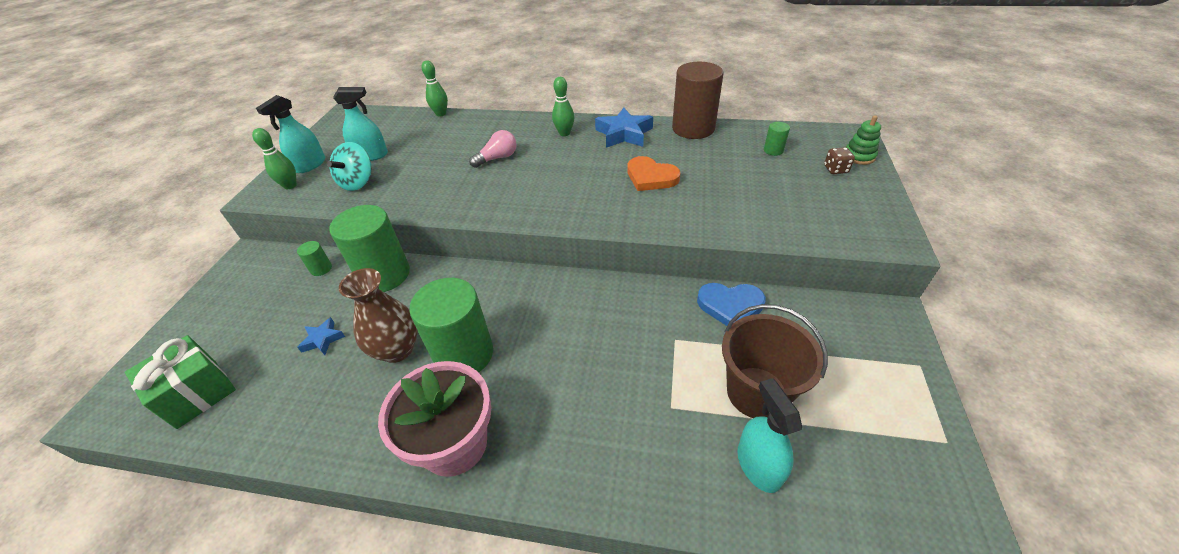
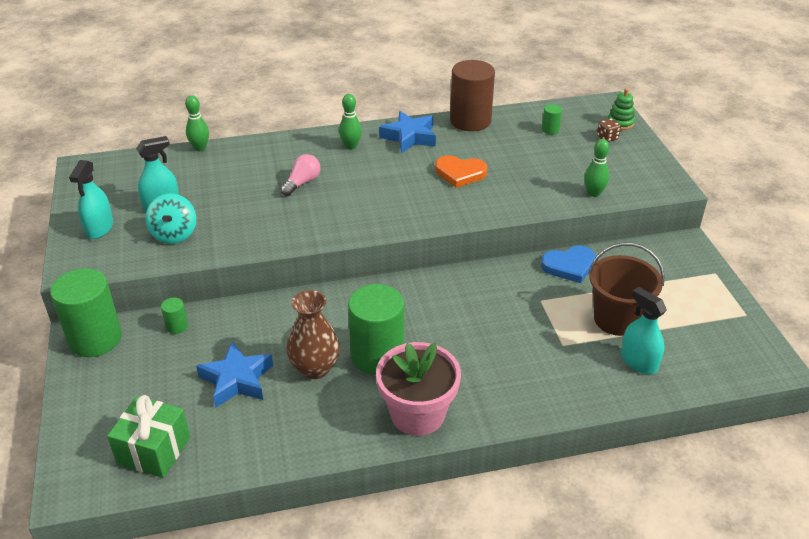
camera: 25 degrees left, 5 degrees down
(290, 185) = (99, 252): green bowling pin -> green bowling pin (594, 193)
(323, 339) = (237, 380): blue star -> blue star, size x1.87
(384, 275) = (249, 315): green cylinder -> green cylinder (95, 339)

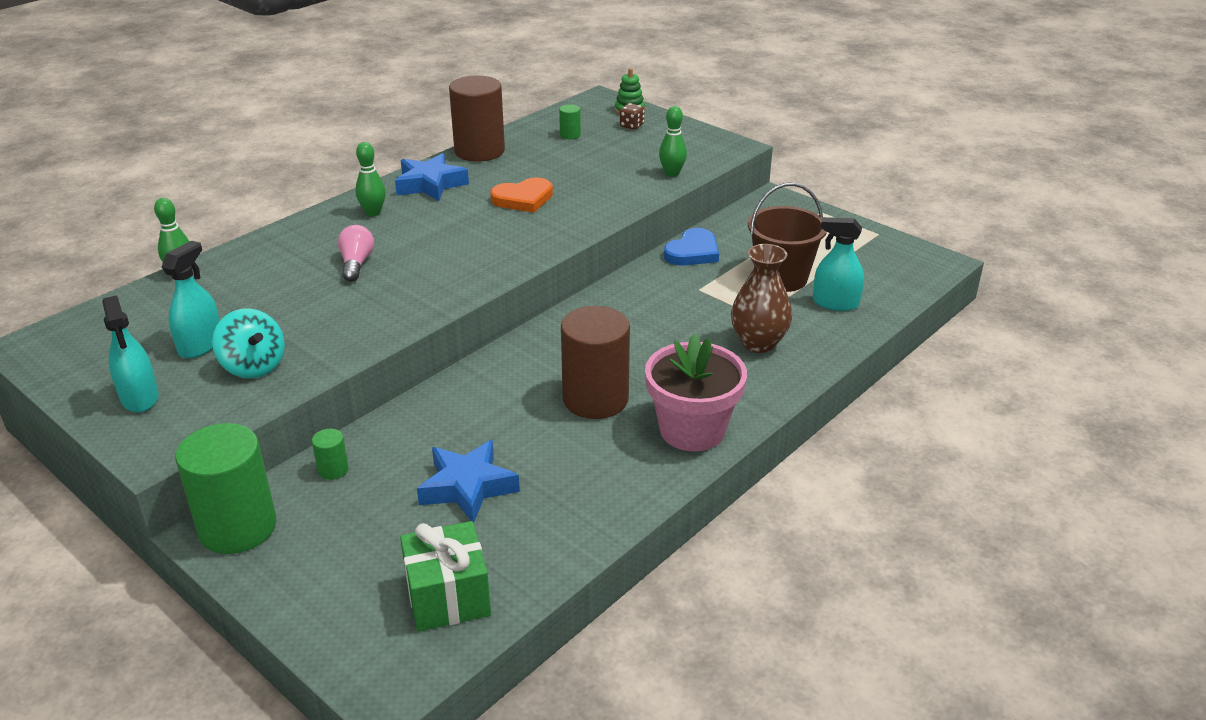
camera: 35 degrees left, 5 degrees down
(315, 368) = (543, 438): brown vase -> brown vase (758, 343)
(377, 355) = (595, 399): green cylinder -> brown cylinder

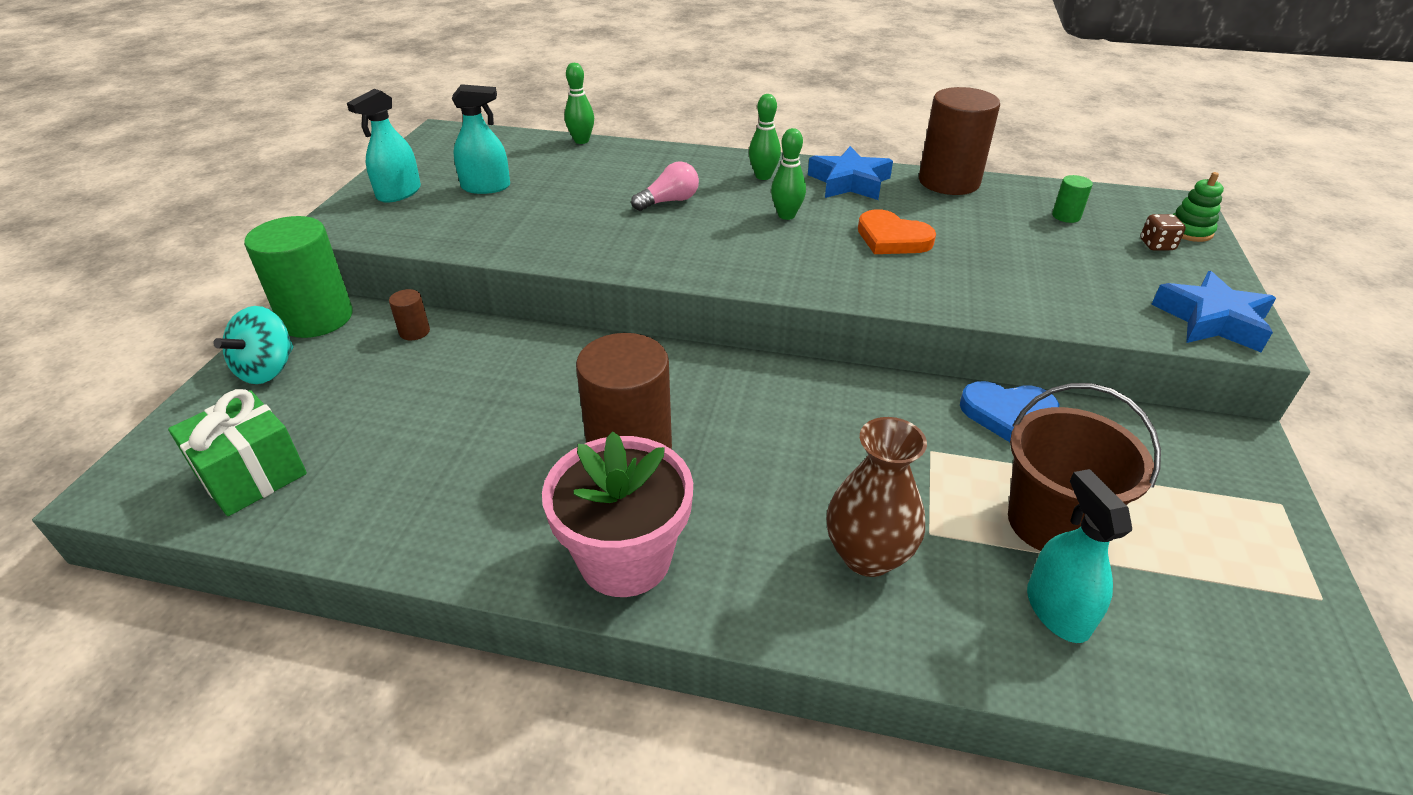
camera: 60 degrees right, 5 degrees up
(253, 366) = (471, 219): turquoise spinning top -> turquoise spinning top (268, 369)
(333, 470) = (414, 332): green cylinder -> brown cylinder
(467, 487) = (425, 419): blue star -> blue star (1211, 320)
(672, 174) = (1094, 313): green bowling pin -> green bowling pin (786, 215)

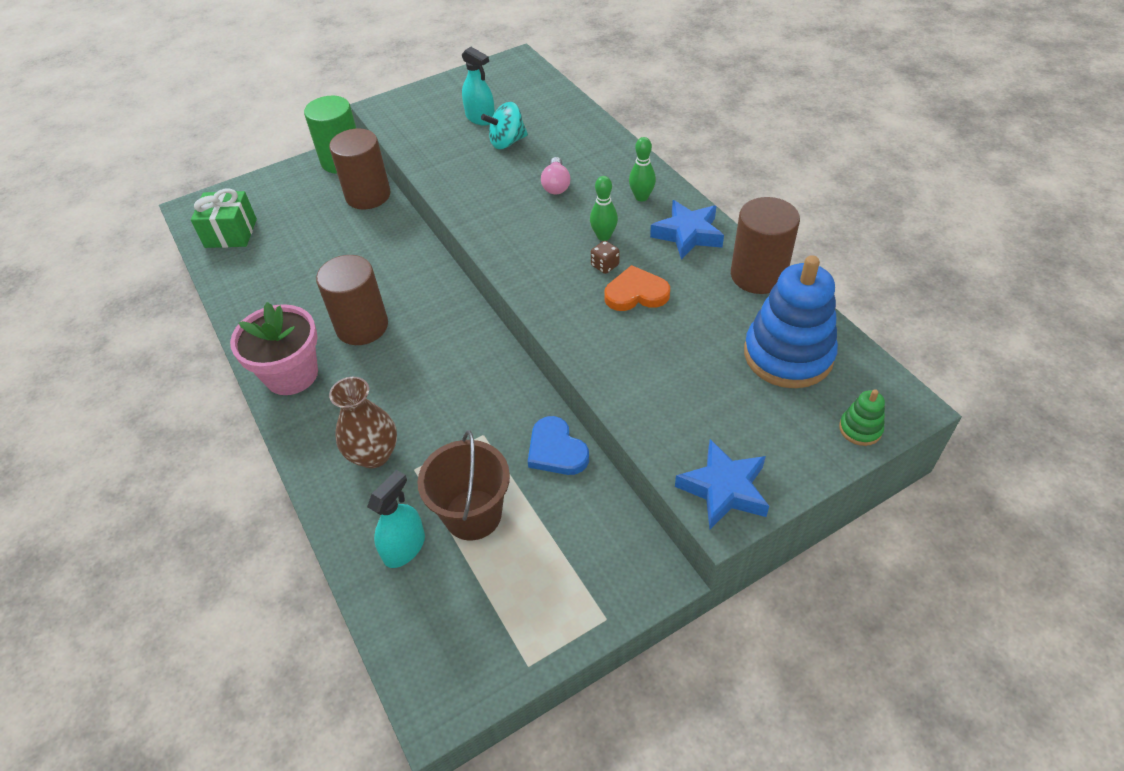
camera: 50 degrees right, 10 degrees up
(268, 369) = (293, 180): turquoise spinning top -> turquoise spinning top (507, 142)
(399, 193) = (435, 99): turquoise spray bottle -> none
(414, 332) = (368, 195): brown cylinder -> brown cylinder, size x2.36
(581, 141) = (581, 106): green bowling pin -> none
(669, 201) = (556, 185): pink light bulb -> pink light bulb turned 75 degrees clockwise
(892, 238) = (636, 293): orange heart -> orange heart turned 90 degrees clockwise
(1066, 216) = (788, 355): green cylinder -> blue stacking toy
(1156, 245) = (807, 420): brown dice -> brown dice (605, 265)

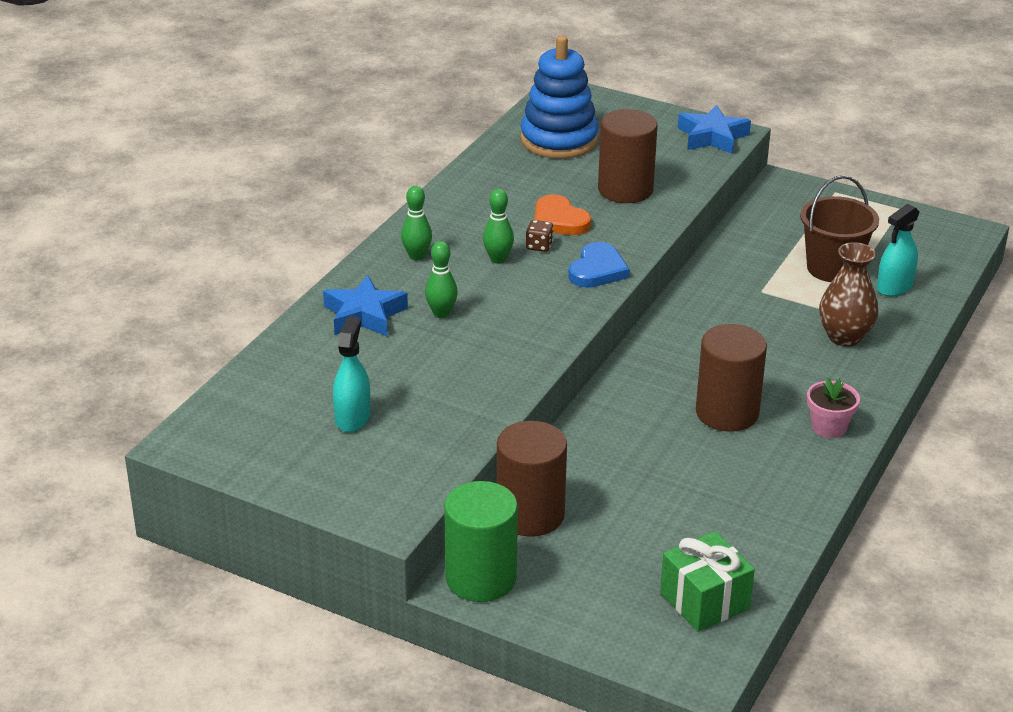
camera: 125 degrees left, 15 degrees down
(291, 374) = (829, 427): pink flower pot -> pink flower pot, size x0.57
(404, 547) = (894, 287): turquoise spray bottle -> turquoise spray bottle turned 45 degrees counterclockwise
(507, 142) = (388, 376): turquoise spinning top -> none
(556, 185) = (441, 313): pink light bulb -> green bowling pin
(556, 450) = (734, 252): blue heart -> blue heart (597, 270)
(688, 234) = (452, 216): blue star -> blue star (364, 315)
(758, 275) = (477, 171): brown cylinder -> brown cylinder (625, 190)
(860, 429) = (602, 102): green stacking toy -> none

